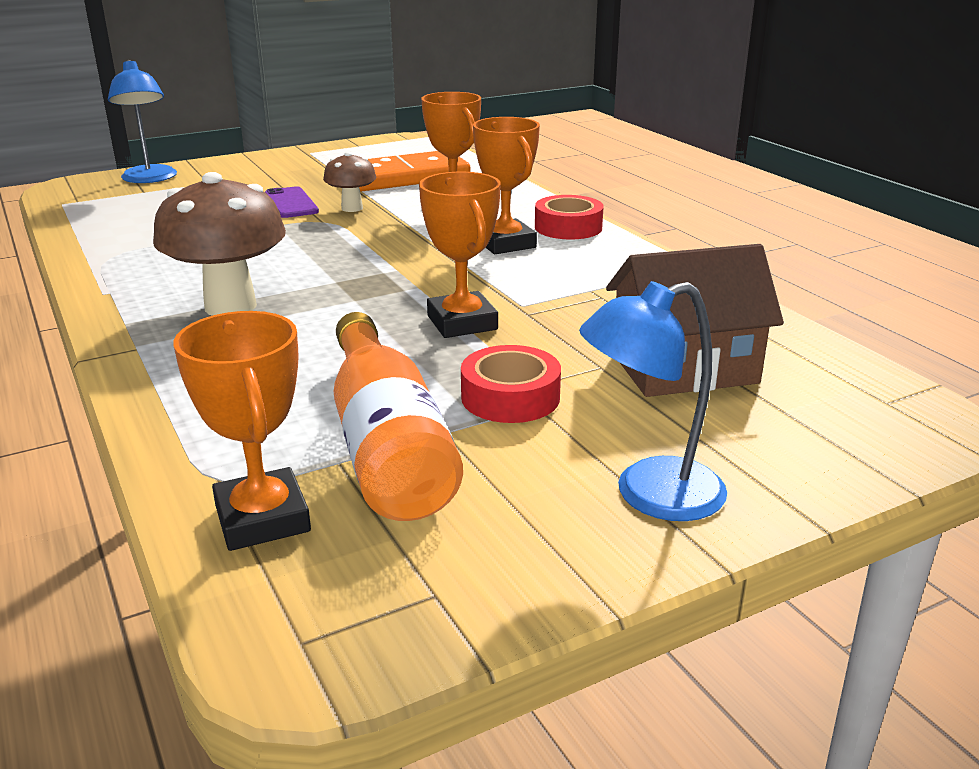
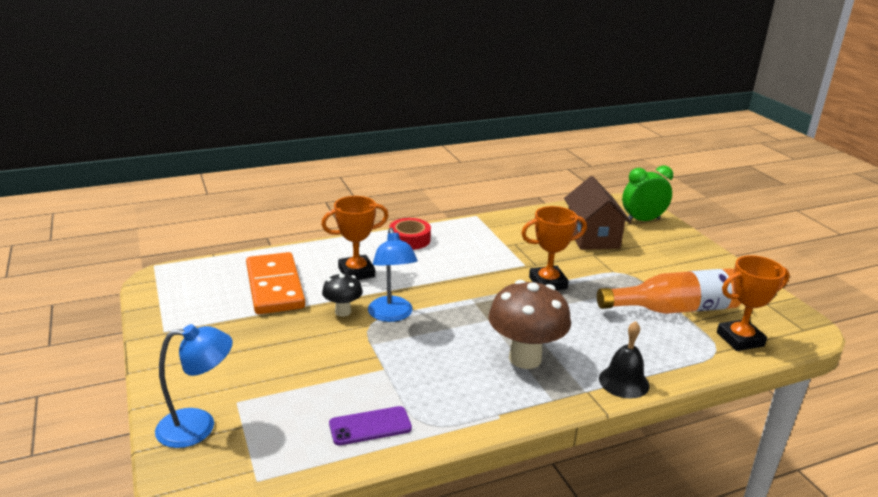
camera: 85 degrees left, 0 degrees up
(149, 376) = (623, 382): none -> black bell
(291, 203) = (318, 339): purple phone -> purple phone (370, 426)
(352, 208) = (343, 311): brown mushroom -> black mushroom
(505, 243) = (433, 261): orange trophy -> none
(510, 397) = (626, 277): red tape -> none
(649, 495) = (692, 258): blue lamp -> blue lamp (392, 315)
(833, 436) = (642, 220): none -> green clock

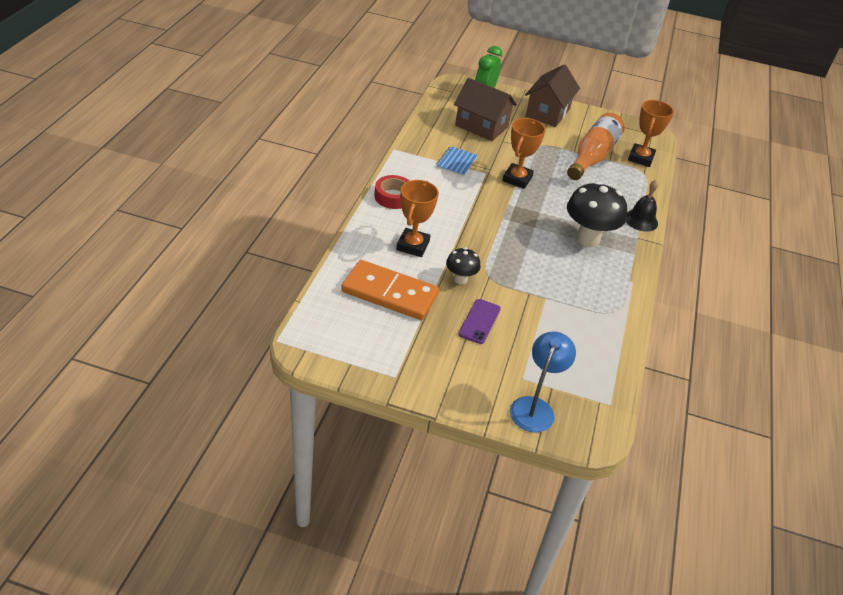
camera: 55 degrees left, 15 degrees up
(370, 426) = (598, 334): purple phone -> purple phone (479, 321)
(392, 315) = (488, 261): blue lamp -> none
(513, 246) = (456, 162): none -> blue notebook
(525, 358) = (588, 239): brown mushroom -> black mushroom
(691, 258) = (547, 112): none -> brown house

